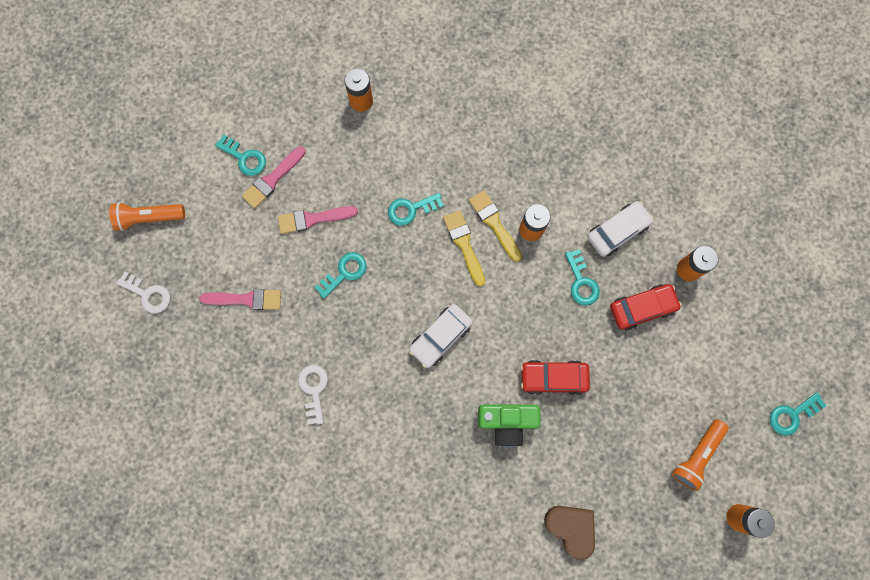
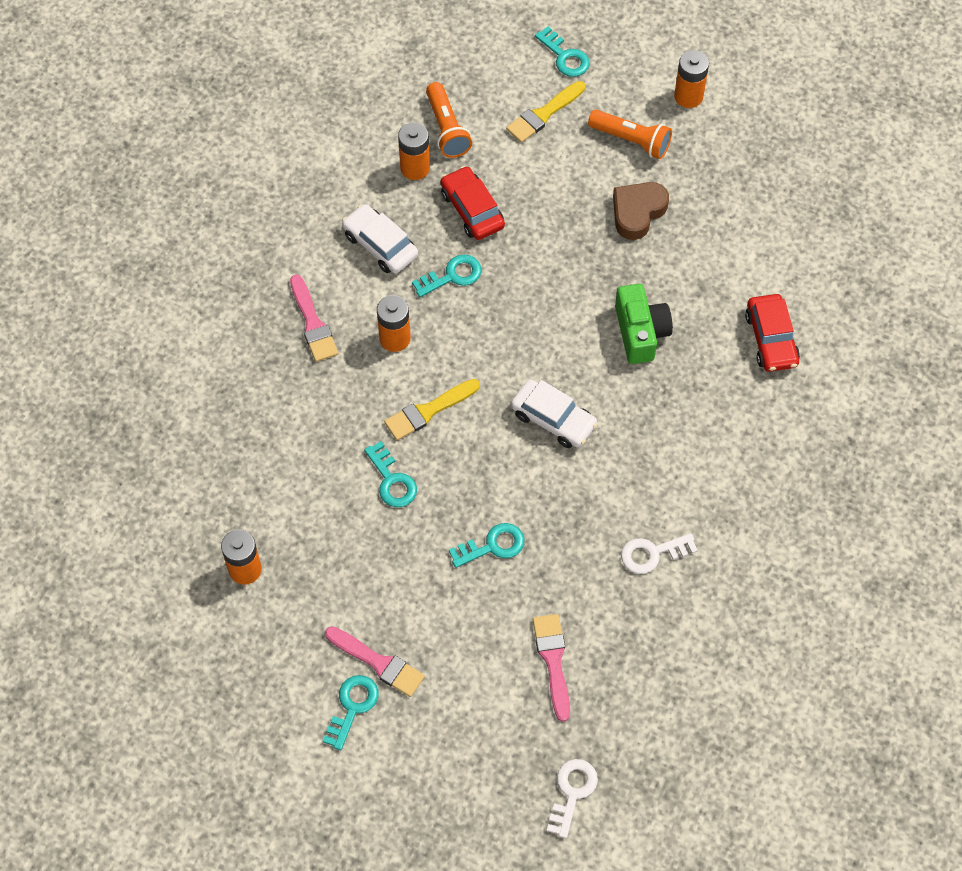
camera: 100 degrees left, 15 degrees down
(149, 218) = (463, 818): orange flashlight -> orange flashlight (447, 129)
(313, 219) = (426, 599): pink brush -> pink brush (313, 323)
(344, 273) = (492, 545): turquoise key -> turquoise key turned 120 degrees clockwise
(494, 223) = (393, 381): yellow brush -> yellow brush (543, 114)
(553, 378) = (576, 291): red car -> red car (771, 339)
(571, 528) = (743, 252): brown heart -> brown heart (637, 212)

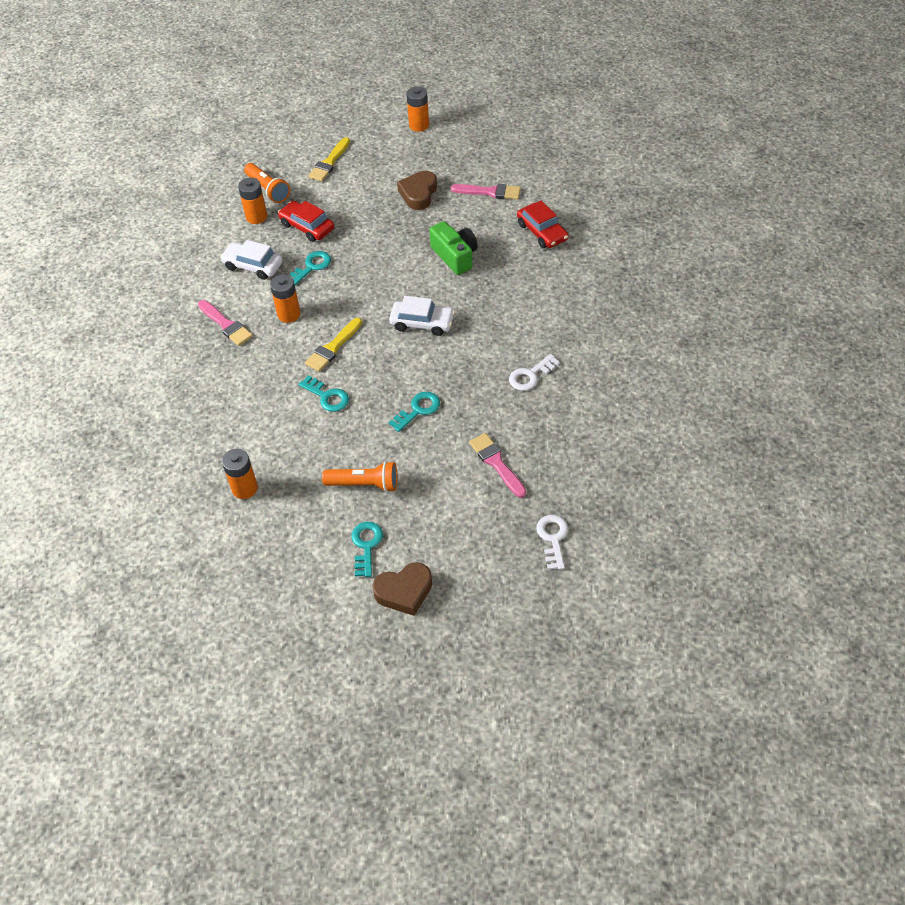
camera: 20 degrees left, 10 degrees down
(370, 786) = (404, 591): none -> brown heart
(378, 663) = (372, 510): pink brush -> pink brush (490, 192)
(565, 57) = (328, 129): turquoise key -> none
(631, 140) = (394, 158): orange flashlight -> orange flashlight (364, 484)

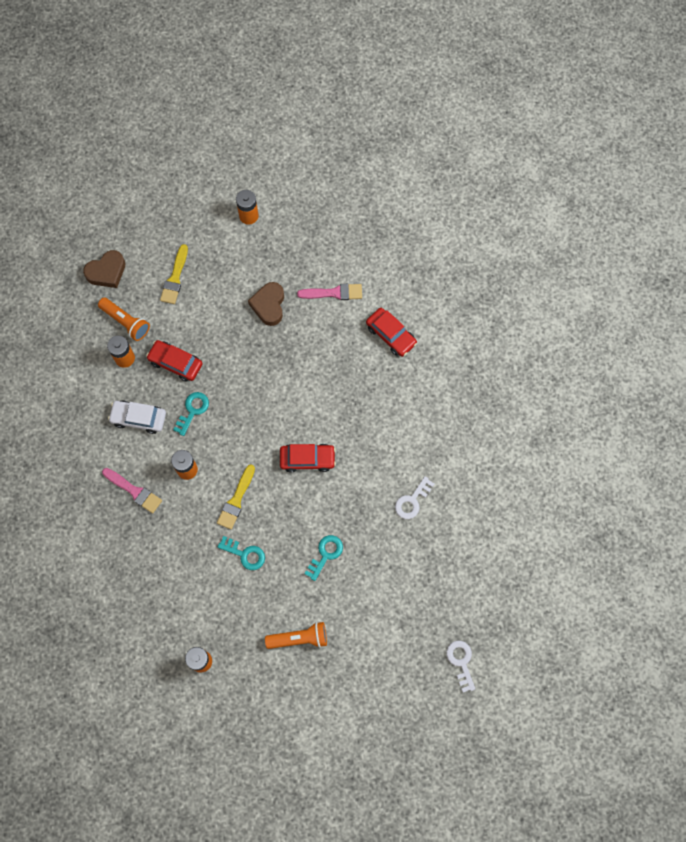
camera: 15 degrees left, 20 degrees up
(366, 545) = (315, 697): turquoise key -> none
(404, 591) = (355, 734): brown heart -> brown heart (107, 272)
(422, 323) = (307, 459): white car -> red car
(455, 256) = (319, 376): green camera -> none
(496, 463) = (402, 597): pink brush -> none

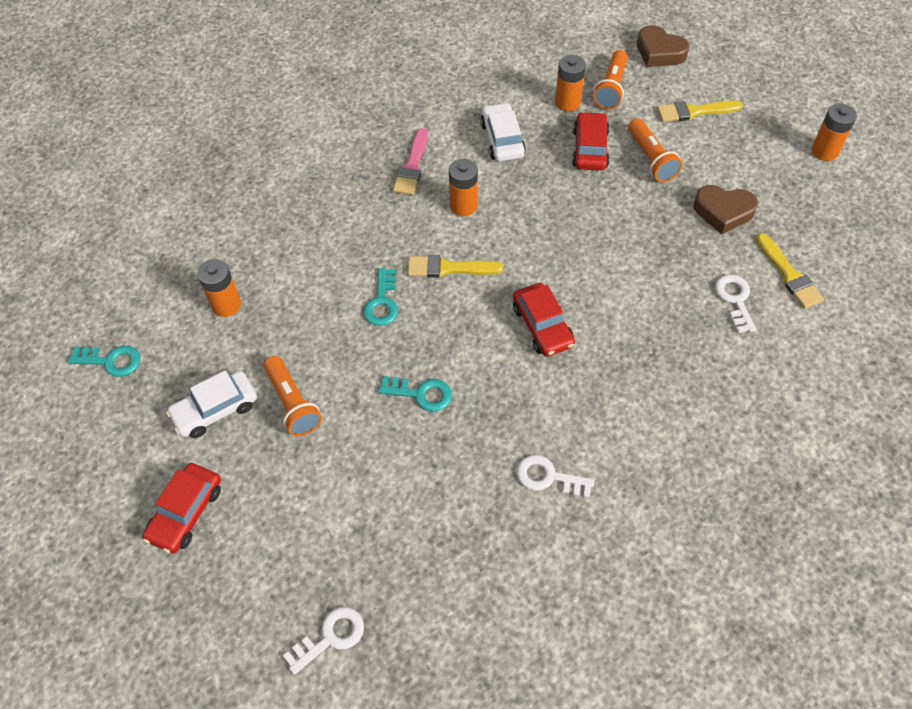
camera: 70 degrees right, 15 degrees down
(192, 410) = (540, 185): turquoise key -> turquoise key (111, 361)
(203, 327) = (651, 159): none -> orange flashlight
(269, 305) = (723, 212): brown heart -> brown heart turned 150 degrees counterclockwise
(283, 690) = (215, 410): none -> white car
(334, 293) = (789, 275): pink brush -> yellow brush
(338, 334) = (735, 300): none -> white key
(391, 335) = (776, 362): red car -> red car (186, 512)

